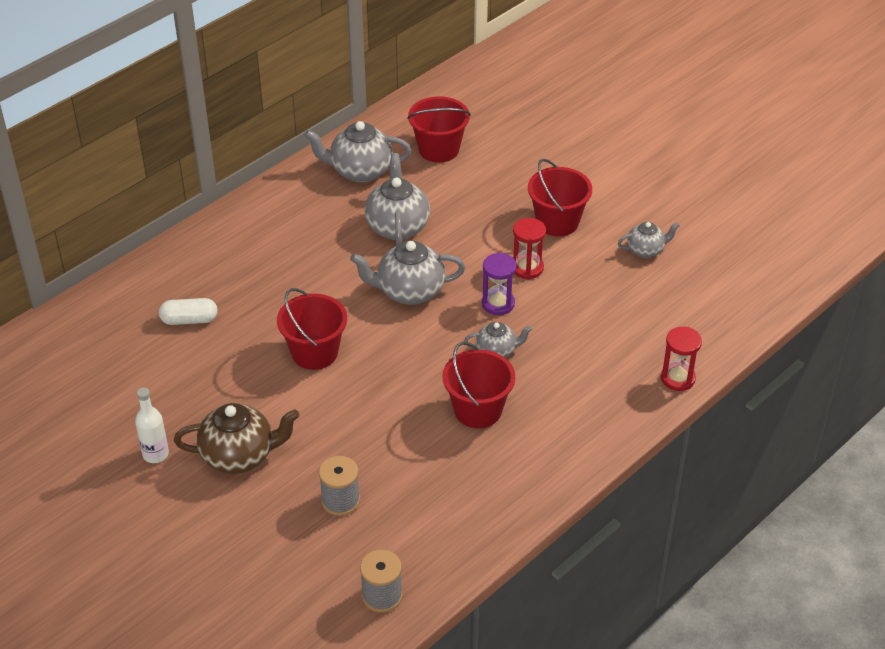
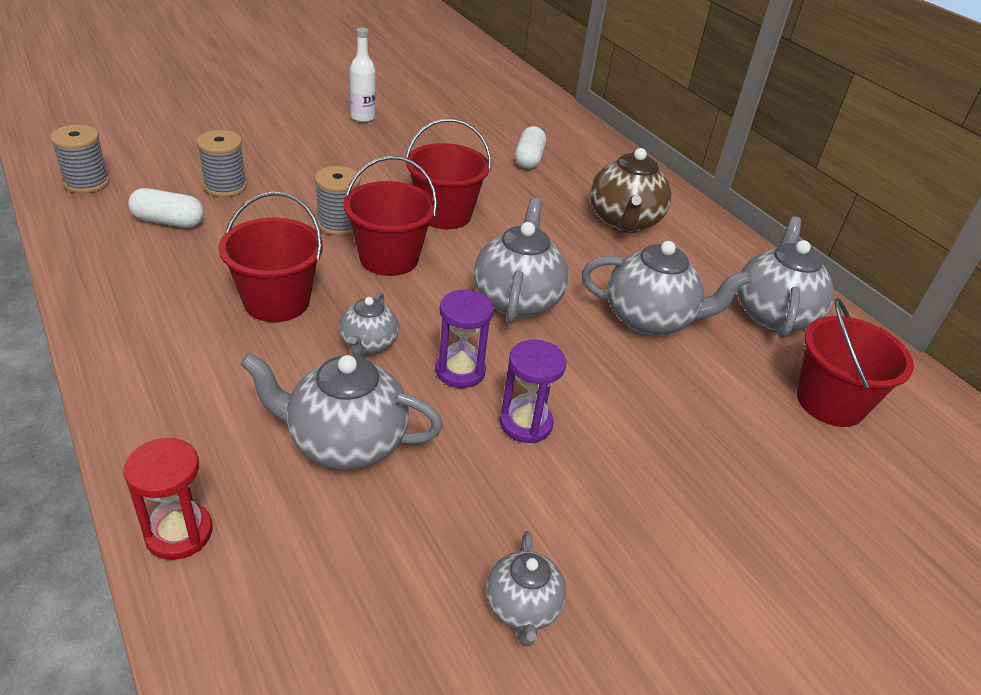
camera: 100 degrees right, 5 degrees down
(239, 456) = (329, 151): brown teapot -> brown teapot (624, 222)
(361, 410) = (339, 224): none -> grey spool
(412, 512) = (169, 221): none -> white capsule
(527, 268) = (525, 423): red hourglass -> purple hourglass
(557, 222) = (631, 496): red bucket -> red bucket (389, 258)
(584, 337) = (345, 443): none -> grey teapot

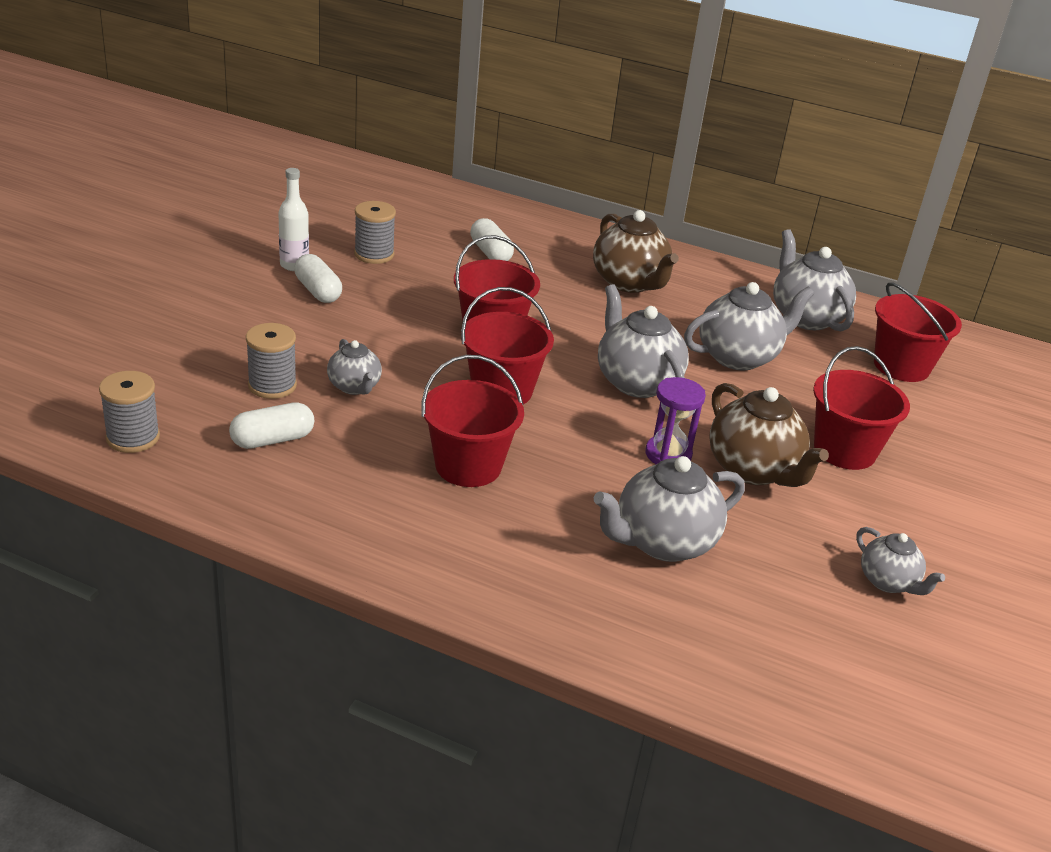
camera: 35 degrees left, 5 degrees down
(179, 533) = (643, 657): red hourglass -> none
(339, 224) = (421, 378): grey spool -> grey spool (374, 254)
(353, 139) = (318, 291): none -> white capsule
(368, 345) = (582, 466): grey teapot -> grey teapot (354, 387)
(525, 423) = (754, 470): purple hourglass -> brown teapot
(651, 452) = (844, 450): none -> red bucket

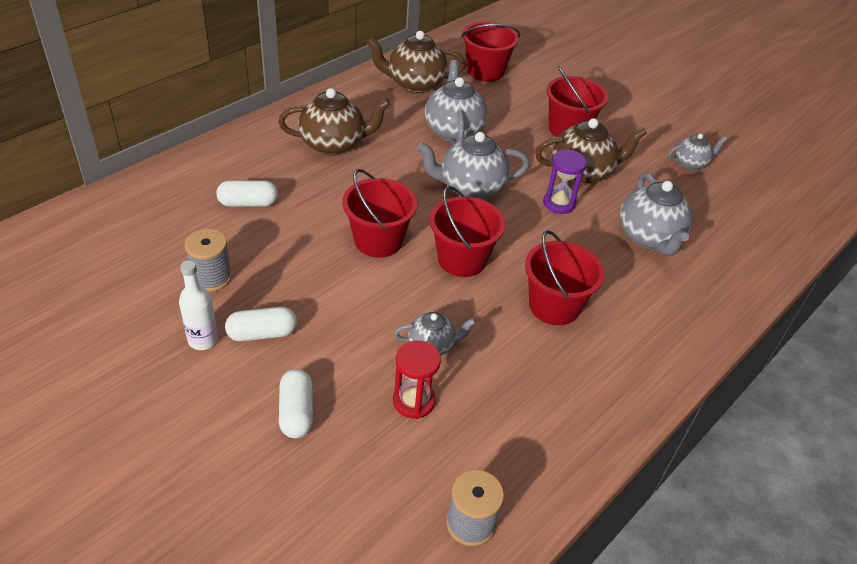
camera: 70 degrees left, 10 degrees up
(272, 385) = (413, 401): grey spool -> red hourglass
(272, 440) = (496, 418): white capsule -> white capsule (296, 412)
(805, 317) = (414, 84): grey teapot -> brown teapot

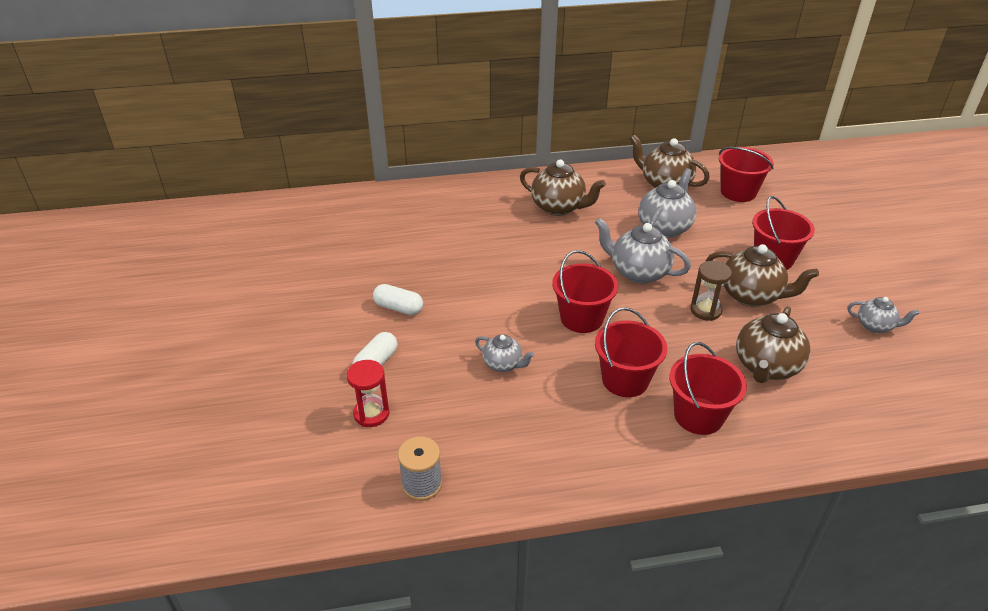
camera: 40 degrees right, 5 degrees down
(203, 340) = (360, 296): white bottle -> none
(212, 278) = (398, 262): grey spool -> none
(248, 203) = (463, 226): white capsule -> none
(378, 240) = (530, 282): red bucket -> red bucket (698, 416)
(413, 401) = (456, 392): red hourglass -> red hourglass (371, 414)
(559, 203) = (705, 310): purple hourglass -> brown hourglass
(649, 238) = (766, 367): grey teapot -> brown teapot

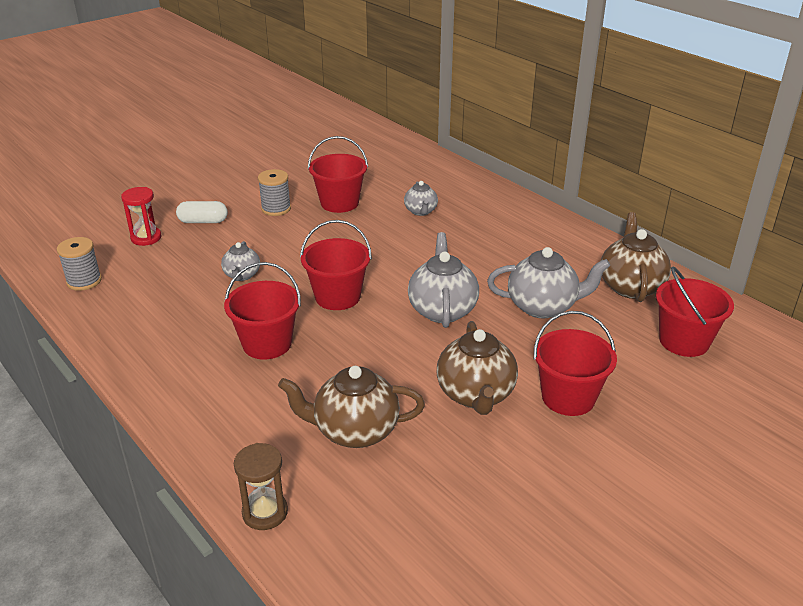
camera: 60 degrees right, 5 degrees down
(398, 308) = (276, 209): white capsule -> grey spool
(559, 207) = (504, 237): brown teapot -> none
(698, 416) = (245, 400): red bucket -> red bucket (339, 203)
(705, 310) = (418, 368): brown hourglass -> brown hourglass (265, 512)
(875, 326) = (510, 511): grey teapot -> grey teapot (421, 211)

